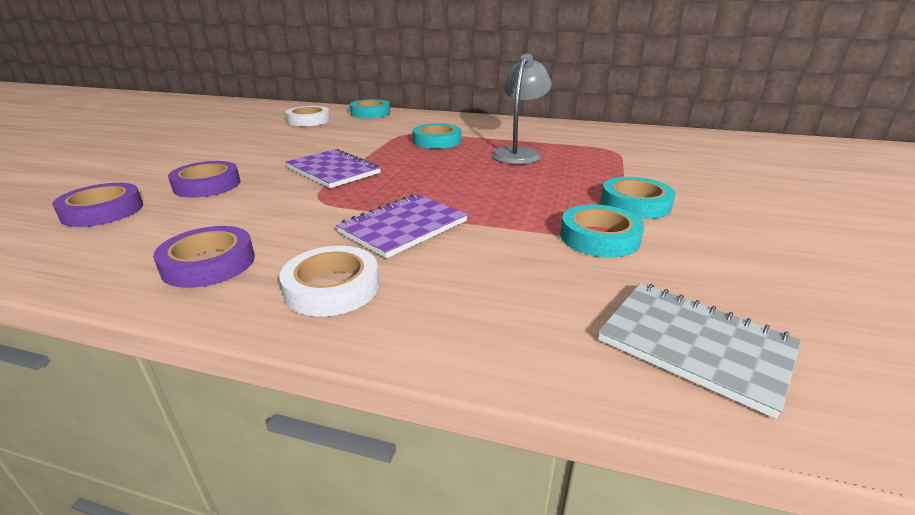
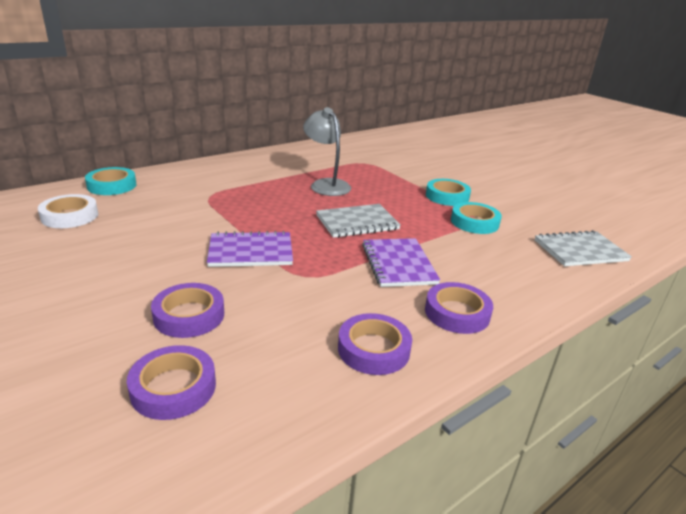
camera: 55 degrees left, 0 degrees up
(332, 288) = (457, 313): white tape -> purple tape
(437, 141) = (251, 194): turquoise tape -> none
(463, 186) = (357, 223): none -> grey notebook

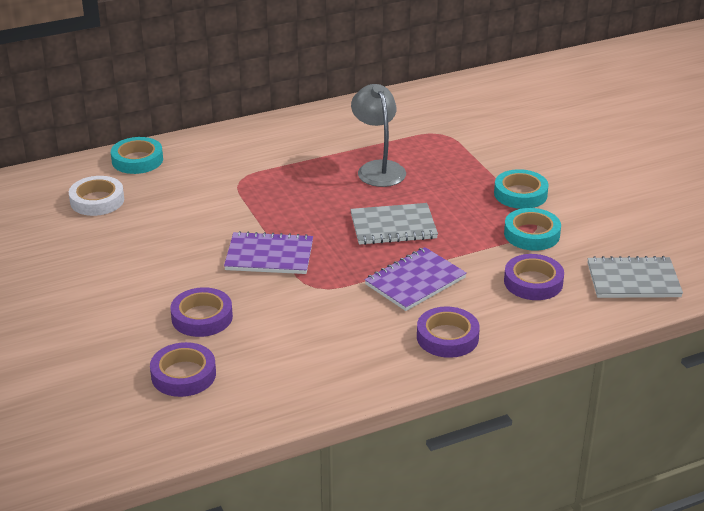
camera: 15 degrees right, 5 degrees up
(373, 349) = (353, 362): purple tape -> purple tape (533, 282)
(398, 264) = (415, 281): purple notebook -> purple notebook turned 45 degrees clockwise

